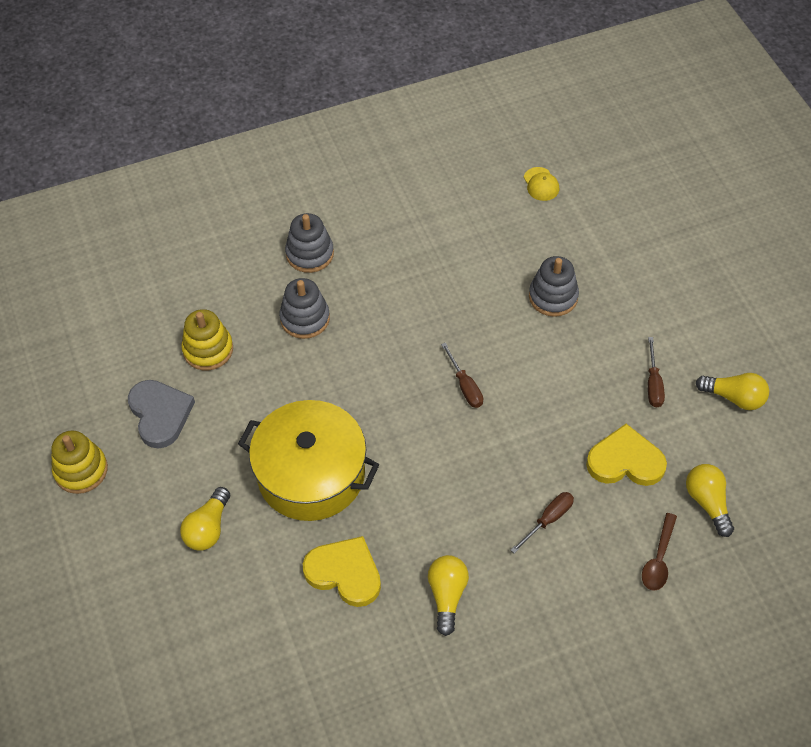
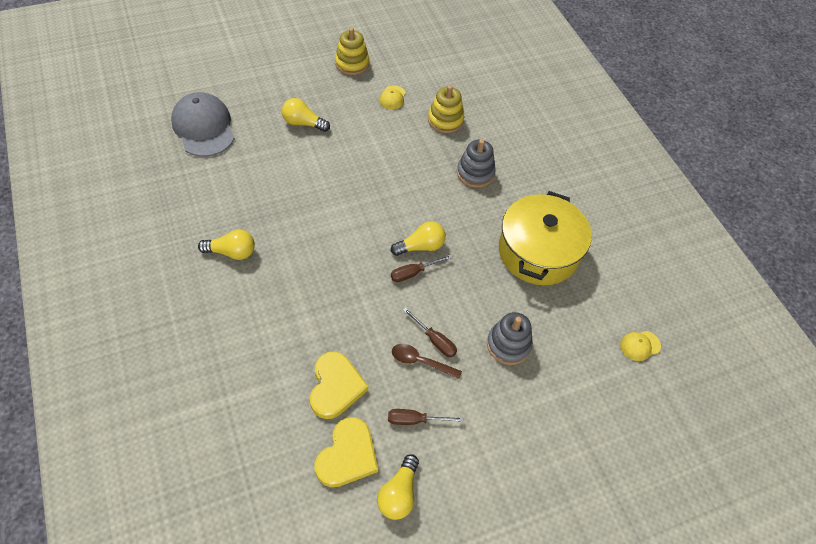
camera: 85 degrees right, 0 degrees up
(160, 414) = (392, 98): grey heart -> yellow cap
(213, 669) = (203, 127): none -> grey cap
(310, 254) = (537, 176): grey stacking toy -> none
(311, 474) = (340, 176): yellow pot -> yellow pot (538, 252)
(344, 573) = (259, 193): yellow heart -> yellow heart (347, 455)
(548, 520) = (286, 323): brown screwdriver -> brown screwdriver (434, 340)
(659, 559) = (239, 403): brown spoon -> brown spoon (421, 361)
(707, 502) = (288, 451): yellow light bulb -> yellow light bulb (421, 246)

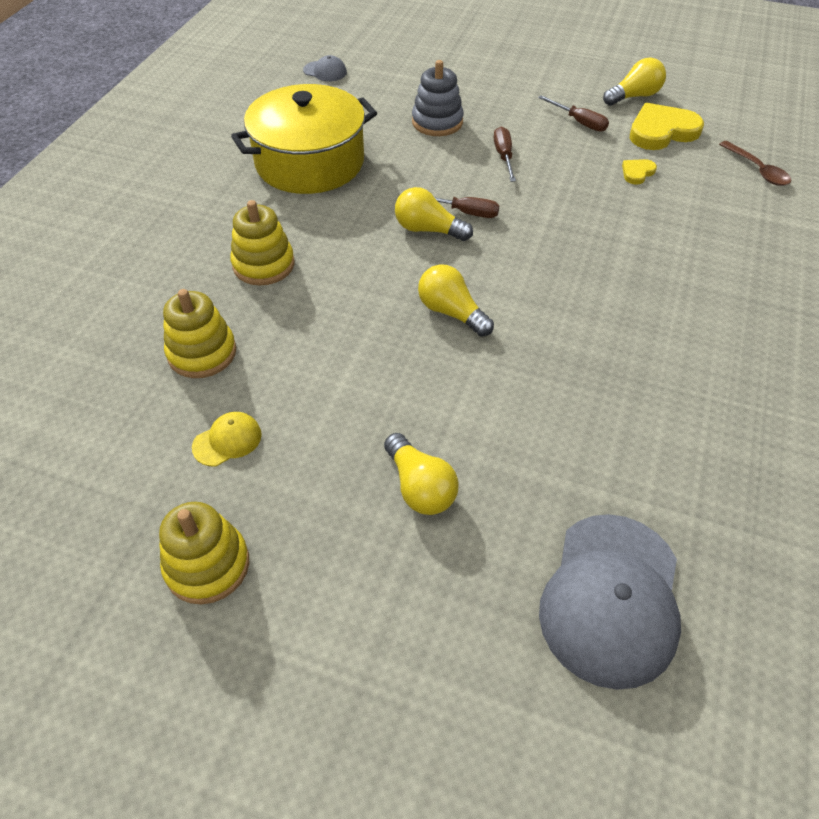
camera: 135 degrees left, 5 degrees down
(232, 252) = (678, 348): yellow light bulb -> yellow light bulb (451, 312)
(335, 387) = (637, 173): yellow heart -> yellow heart, size x0.48
(421, 361) = (534, 150): brown spoon -> brown spoon (757, 170)
(475, 173) = (263, 265): grey stacking toy -> yellow stacking toy
(640, 345) = (325, 71): yellow cap -> grey cap

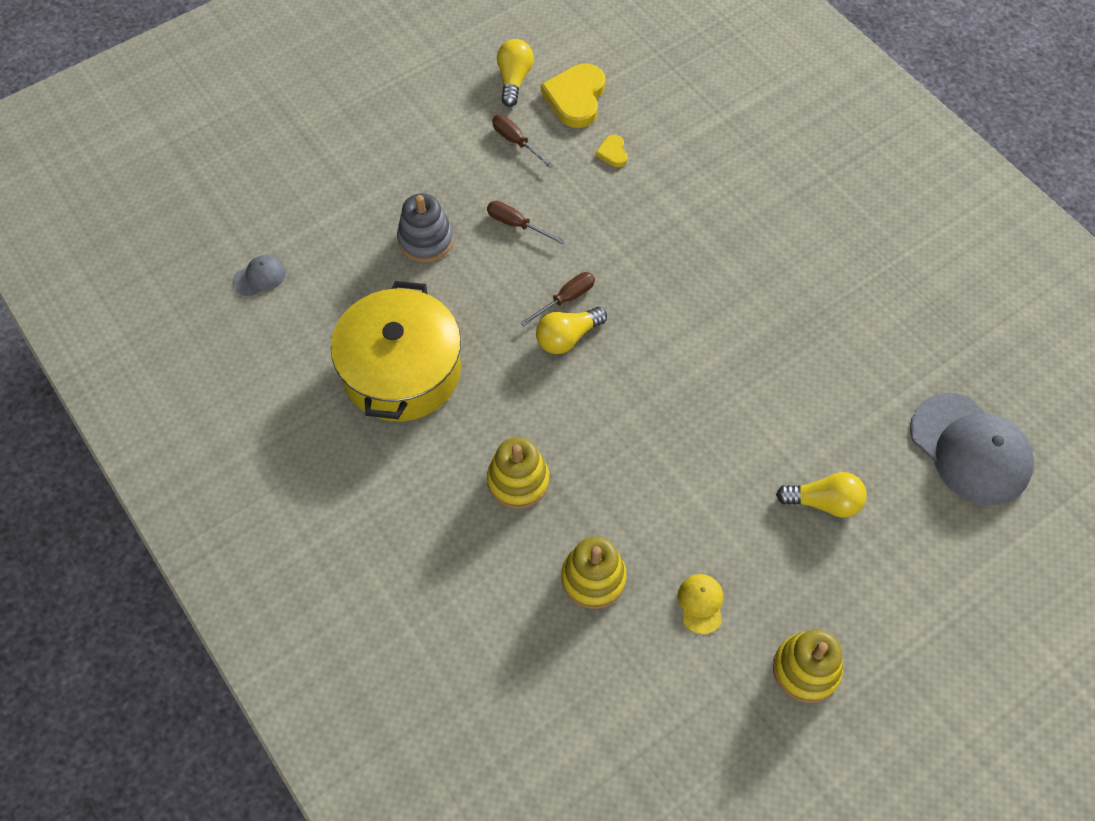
camera: 55 degrees left, 10 degrees up
(451, 312) = (674, 381): yellow light bulb -> none
(579, 122) = (516, 142): brown screwdriver -> brown screwdriver turned 120 degrees counterclockwise
(757, 170) = (671, 78): brown spoon -> none

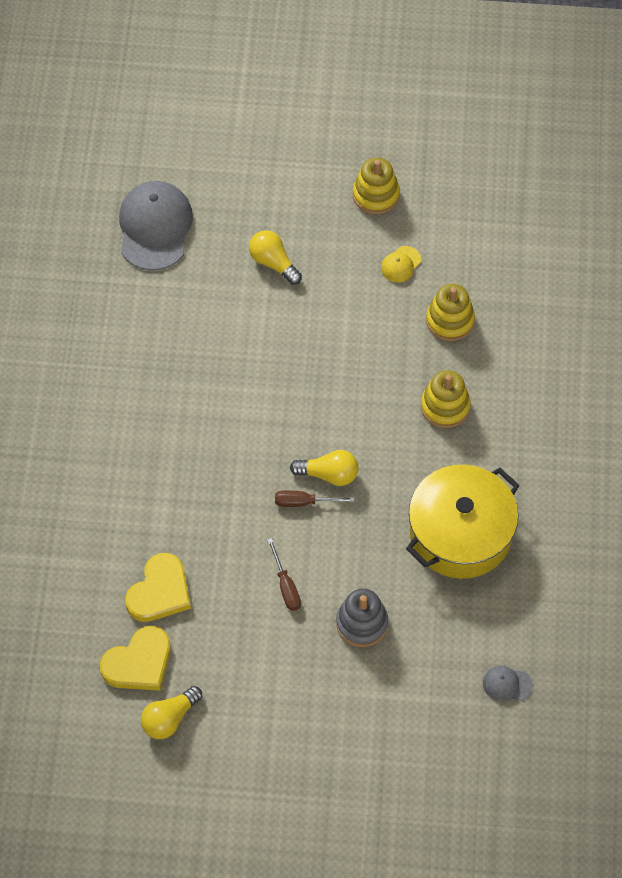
camera: 140 degrees left, 0 degrees up
(516, 142) = (221, 658): brown screwdriver -> none
(612, 153) = (159, 592): yellow heart -> yellow heart, size x2.07

